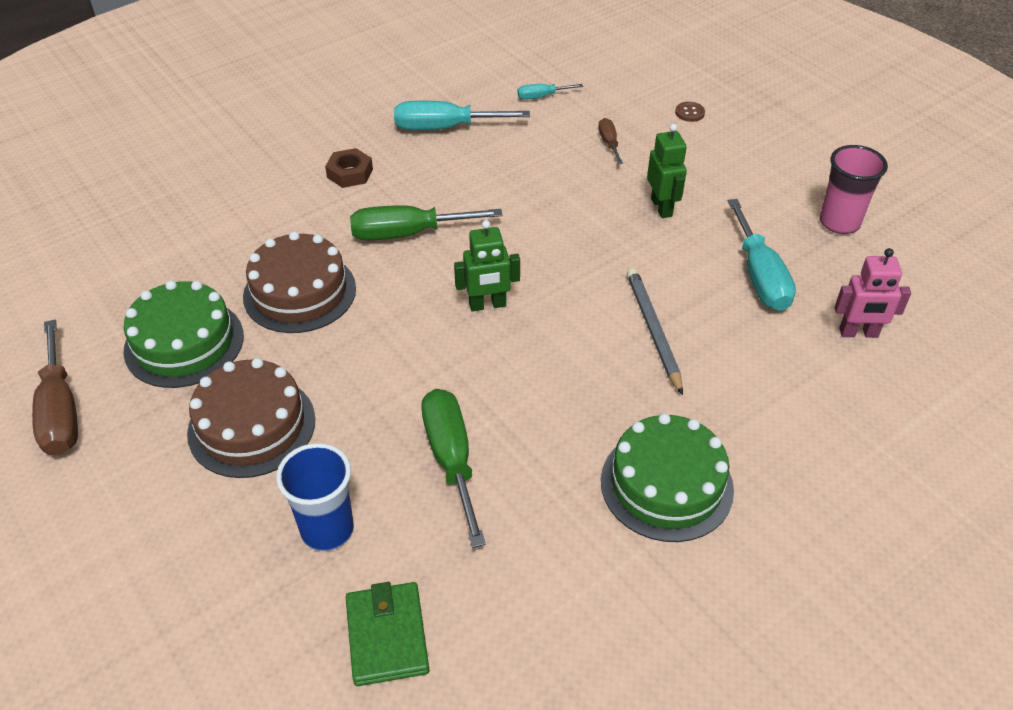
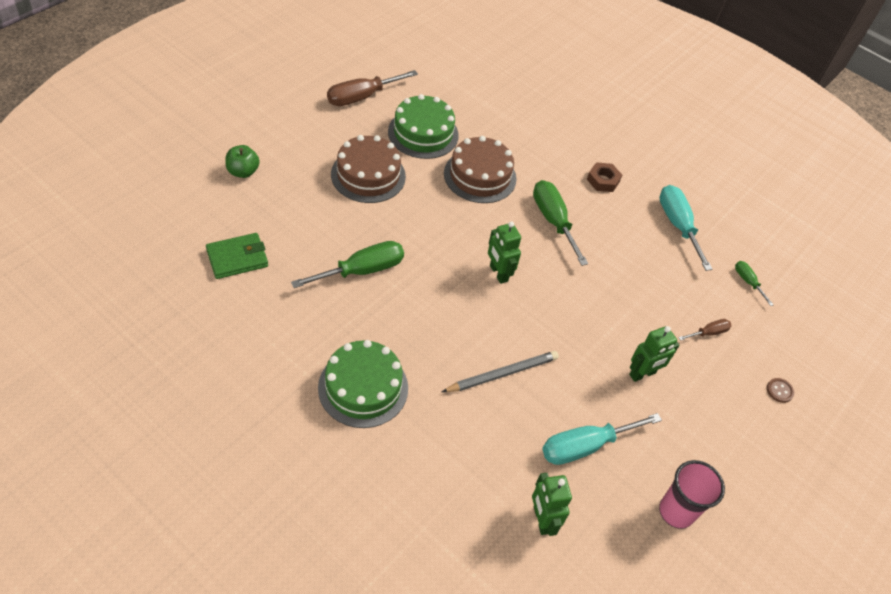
camera: 70 degrees right, 5 degrees up
(177, 613) = (243, 172): none -> green apple
(327, 530) = (302, 221): blue cup -> none
(541, 96) = (748, 282): turquoise screwdriver -> green screwdriver
(858, 333) = (541, 520): pink robot -> green robot

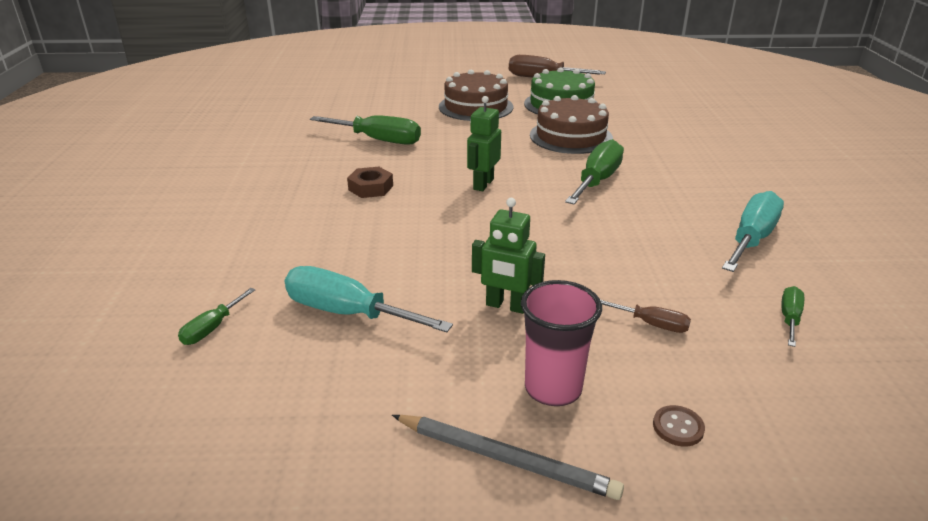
camera: 55 degrees right, 20 degrees down
(237, 258) = (314, 106): green wallet -> none
(243, 172) = (393, 80): green apple -> none
(363, 387) = (259, 185): green cake -> none
(502, 374) = (370, 232): grey pencil -> grey pencil (505, 459)
(541, 520) = (212, 328): green robot -> green screwdriver
(603, 180) = (702, 181): brown nut -> brown nut (370, 188)
(676, 512) = (337, 422): pink cup -> pink cup (553, 389)

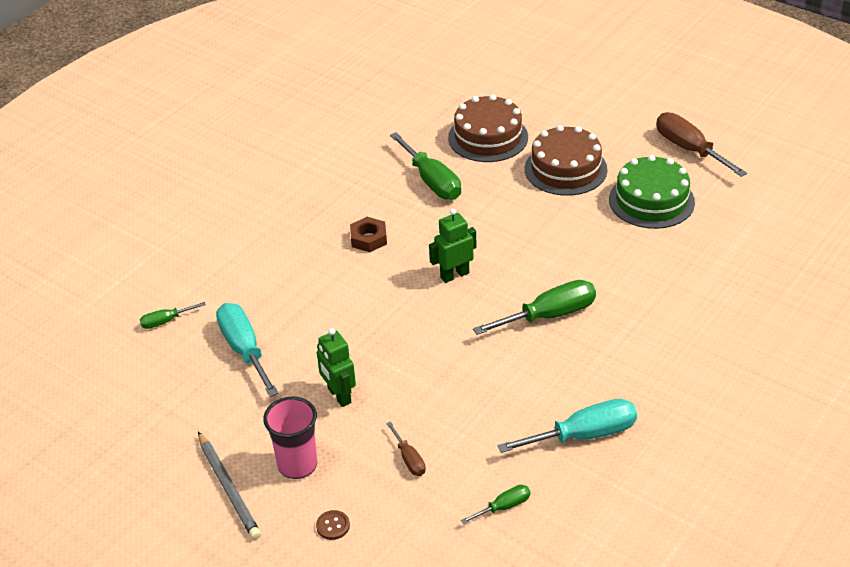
camera: 40 degrees right, 10 degrees up
(571, 136) = (600, 250): brown cake -> brown cake (488, 137)

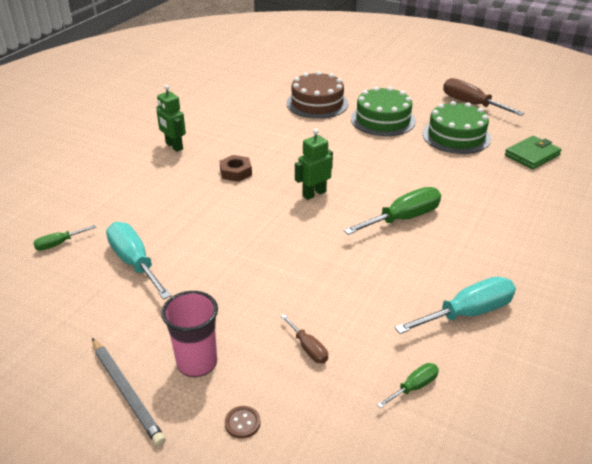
camera: 10 degrees left, 5 degrees down
(339, 396) = (229, 295): green robot -> green robot (174, 146)
(432, 181) = (280, 132): green screwdriver -> none
(565, 169) = (383, 120): brown cake -> green cake
(737, 236) = (532, 155): none -> green wallet

